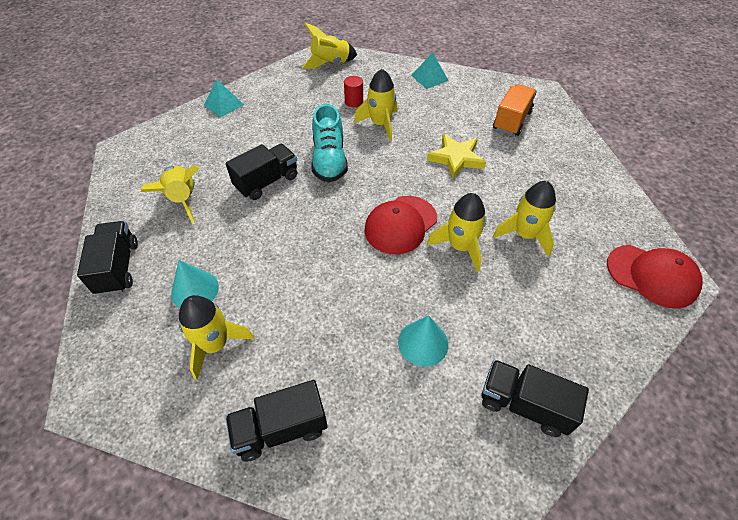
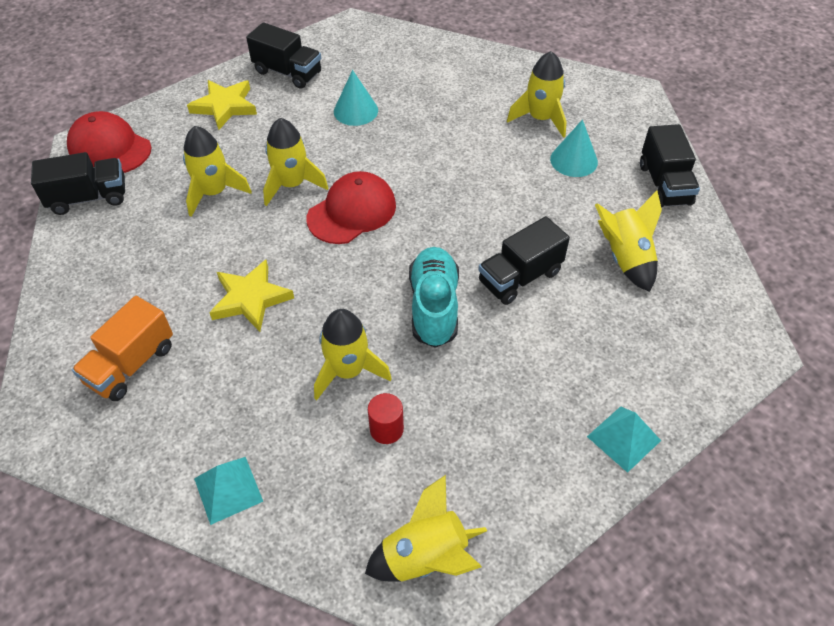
camera: 175 degrees left, 0 degrees up
(281, 429) = (476, 70): black truck -> black truck (89, 198)
(571, 339) = (225, 106): none -> yellow star

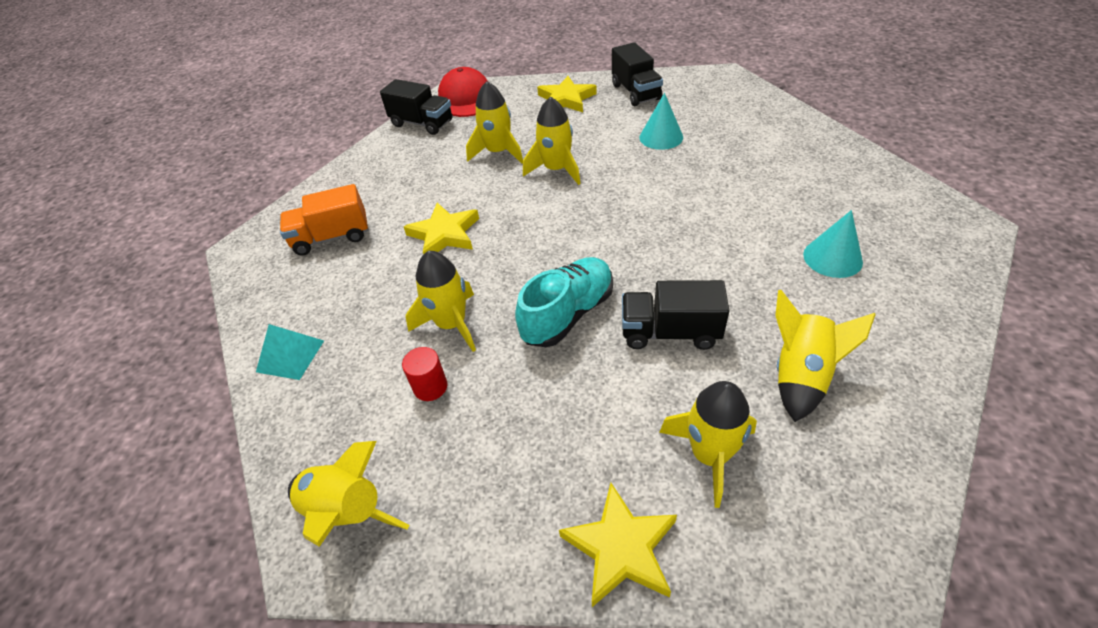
camera: 45 degrees right, 5 degrees down
(352, 211) = (580, 208): red cap -> none
(540, 119) = (832, 207): yellow rocket -> yellow rocket (709, 455)
(624, 438) = (621, 548): turquoise pyramid -> yellow star
(664, 184) = (923, 328): black truck -> none

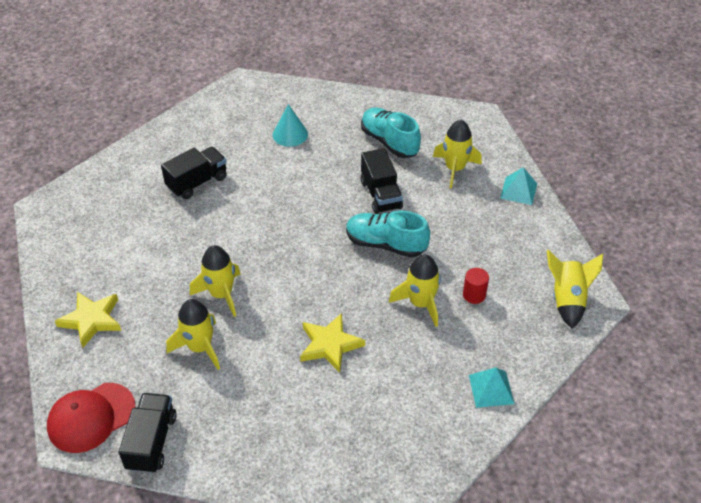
camera: 115 degrees left, 0 degrees up
(332, 237) = (361, 432): orange truck -> none
(621, 548) = (518, 190): yellow star -> turquoise pyramid
(636, 92) = (76, 266): black truck -> black truck (197, 182)
(661, 137) = (158, 234): turquoise cone -> none
(801, 375) = (389, 142): yellow rocket -> turquoise shoe

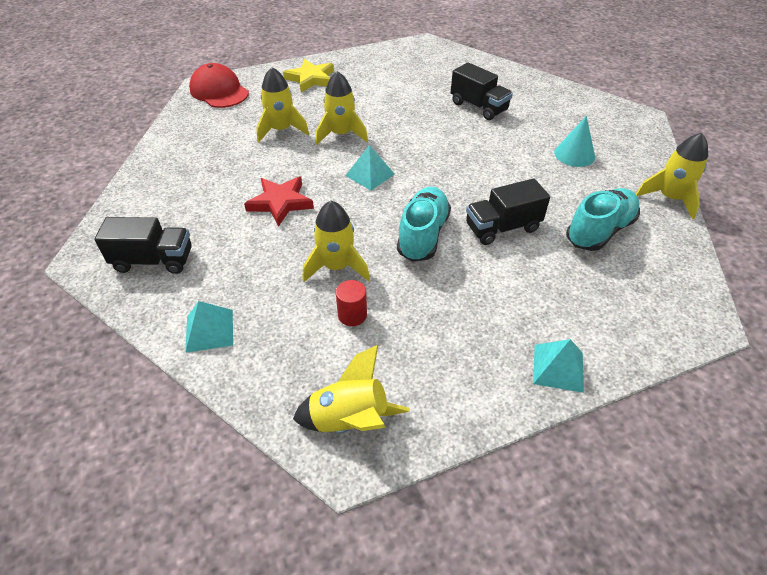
camera: 85 degrees right, 0 degrees up
(151, 442) = (191, 119): black truck -> black truck (154, 260)
(296, 274) = (370, 174): none -> turquoise pyramid
(330, 345) = (280, 202): yellow star -> red star
(455, 169) = (576, 295): yellow rocket -> yellow rocket (669, 198)

